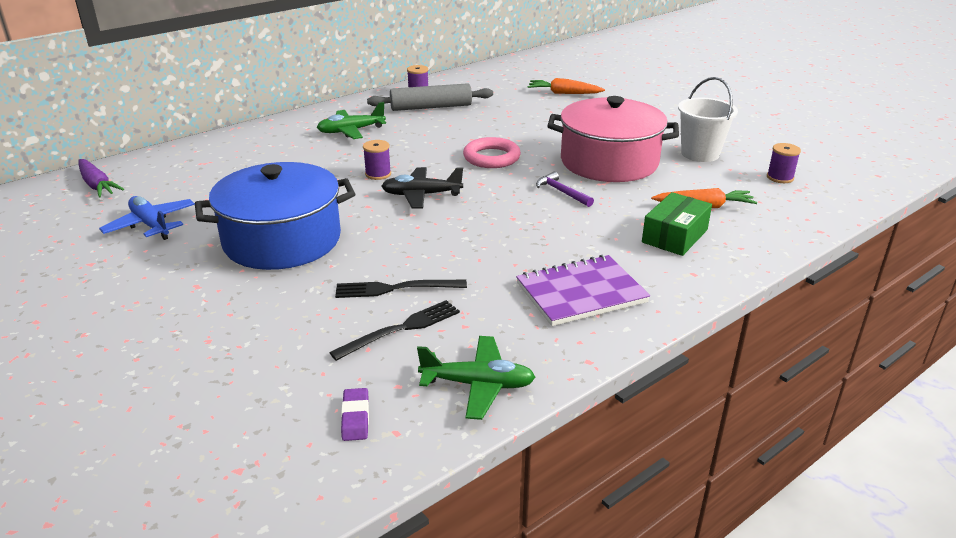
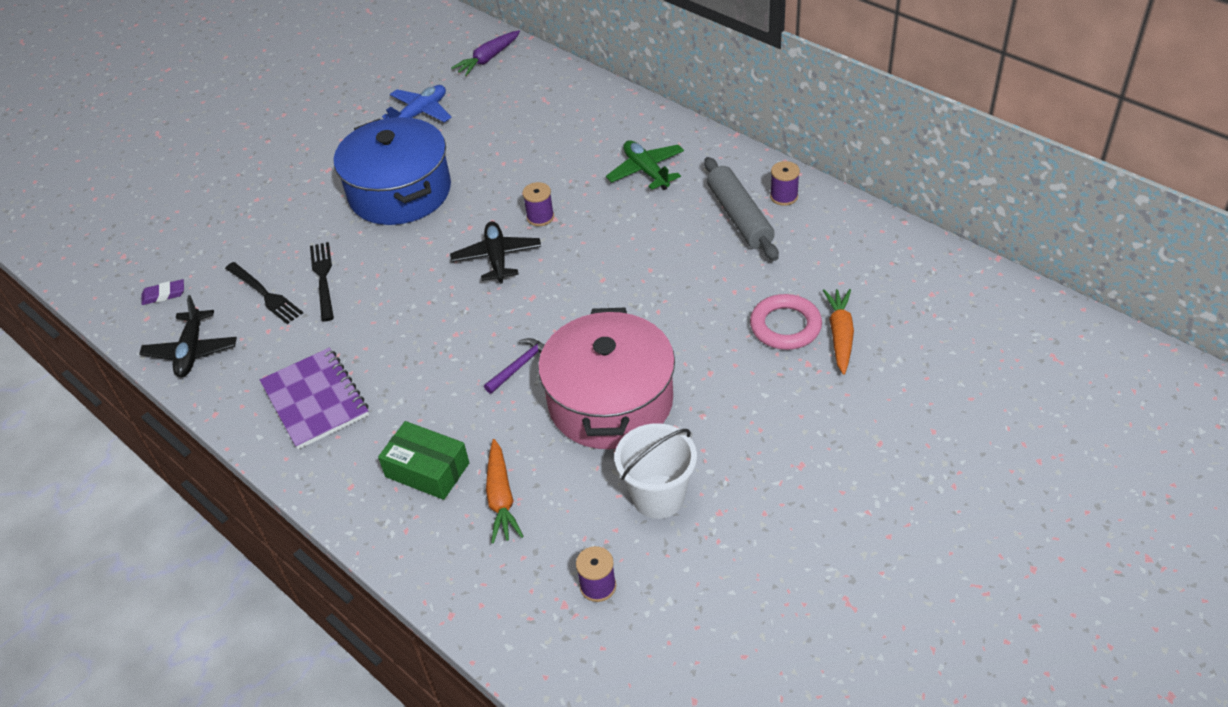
camera: 85 degrees right, 15 degrees up
(478, 385) = (191, 351): green plane -> black plane
(491, 157) = (600, 295): pink ring -> pink ring (785, 326)

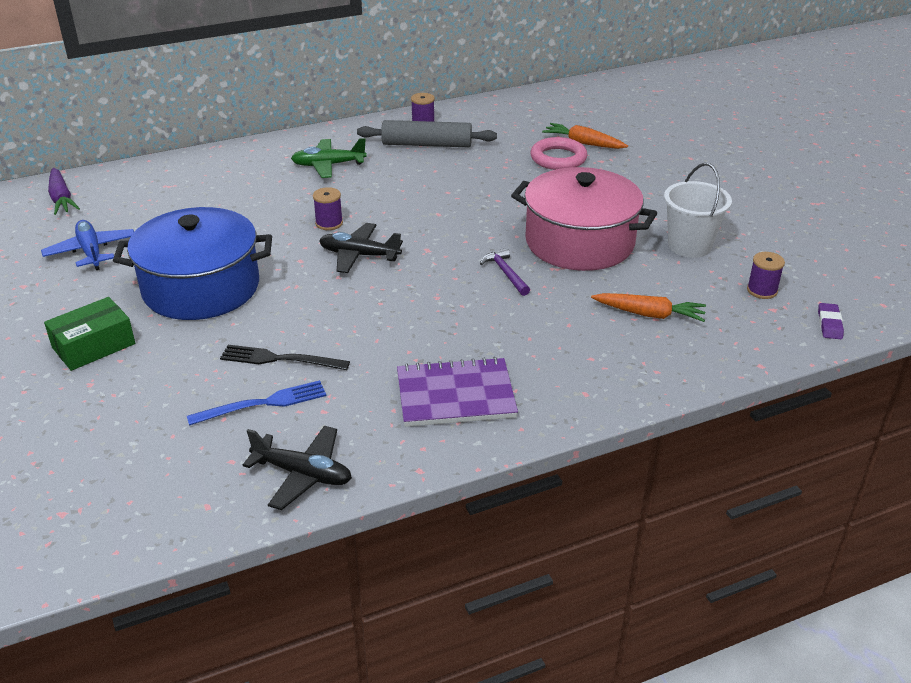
camera: 70 degrees left, 10 degrees down
(164, 294) = (179, 485): purple eraser -> purple eraser (829, 324)
(265, 294) = (263, 403): black fork -> blue fork
(427, 470) = (593, 345): green box -> green box (93, 346)

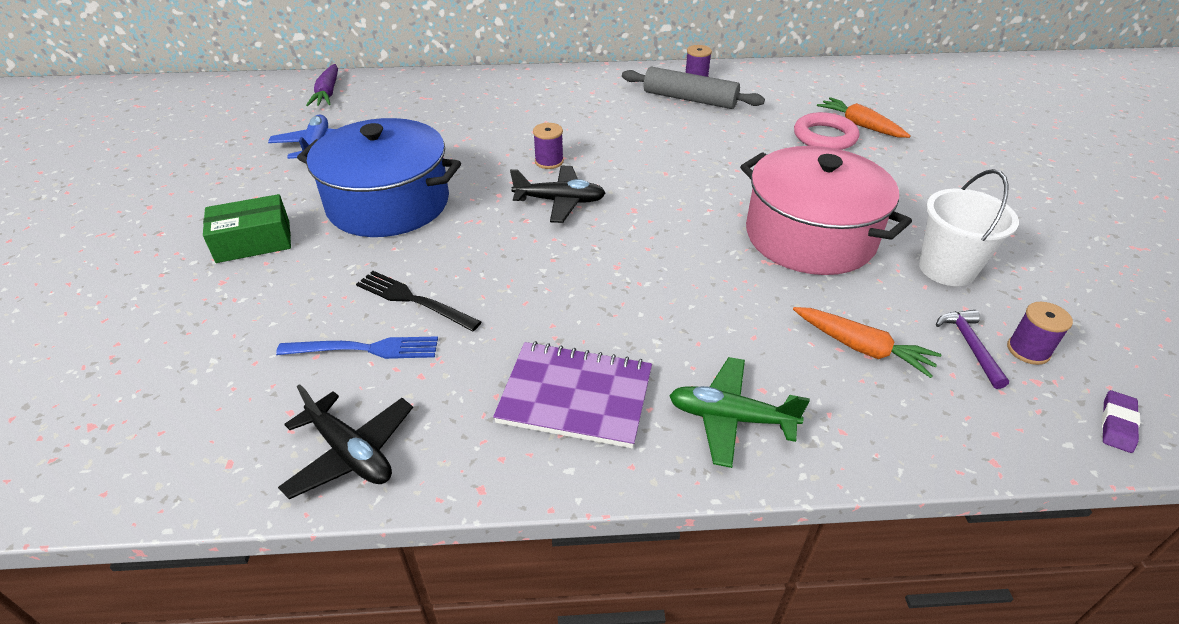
camera: 20 degrees right, 5 degrees up
(328, 165) = (581, 103): green plane -> green plane (730, 418)
(359, 255) = (560, 201): black plane -> black plane turned 150 degrees clockwise
(506, 273) = (707, 255): purple hammer -> purple hammer (970, 346)

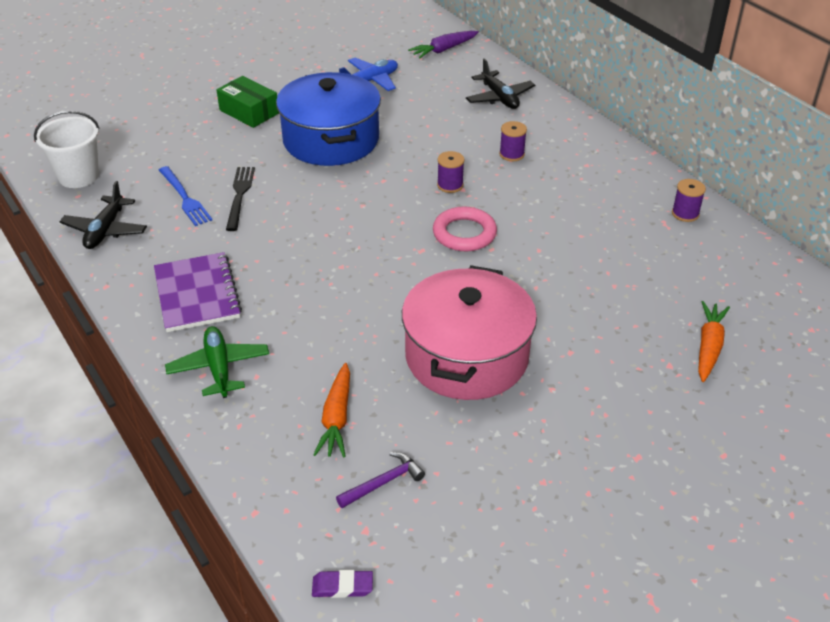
camera: 60 degrees right, 0 degrees up
(560, 201) = (400, 211): black plane -> black plane (499, 97)
(689, 99) = (637, 222): grey rolling pin -> none
(824, 137) = (656, 327): pink ring -> pink ring (464, 233)
(946, 269) = (487, 452): white bucket -> white bucket (78, 176)
(1028, 350) = (403, 521): purple spool -> purple spool (511, 154)

